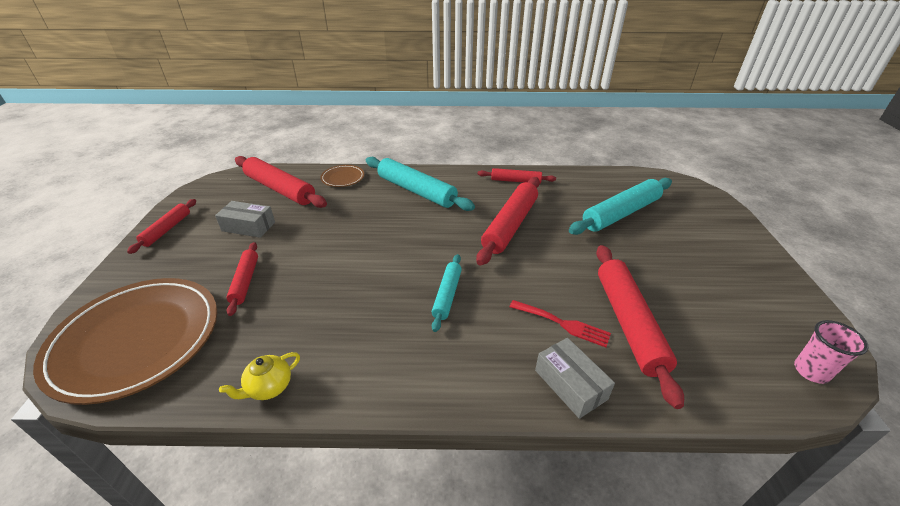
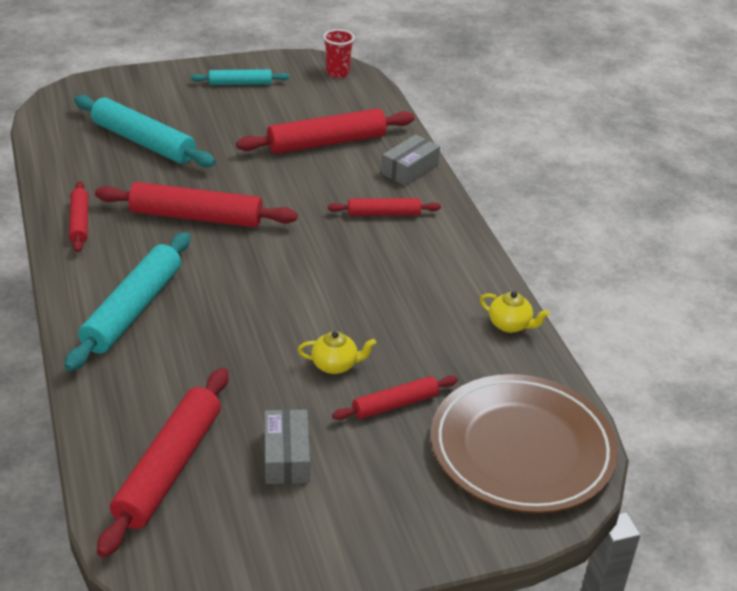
camera: 110 degrees left, 0 degrees up
(167, 229) = (331, 554): red rolling pin -> red rolling pin (384, 213)
(307, 261) = (335, 365): none -> yellow teapot
(343, 178) = (111, 402): brown plate -> none
(447, 295) = (341, 244): turquoise rolling pin -> turquoise rolling pin (240, 83)
(563, 324) = (345, 175): red fork -> none
(811, 371) = (337, 73): pink cup -> red cup

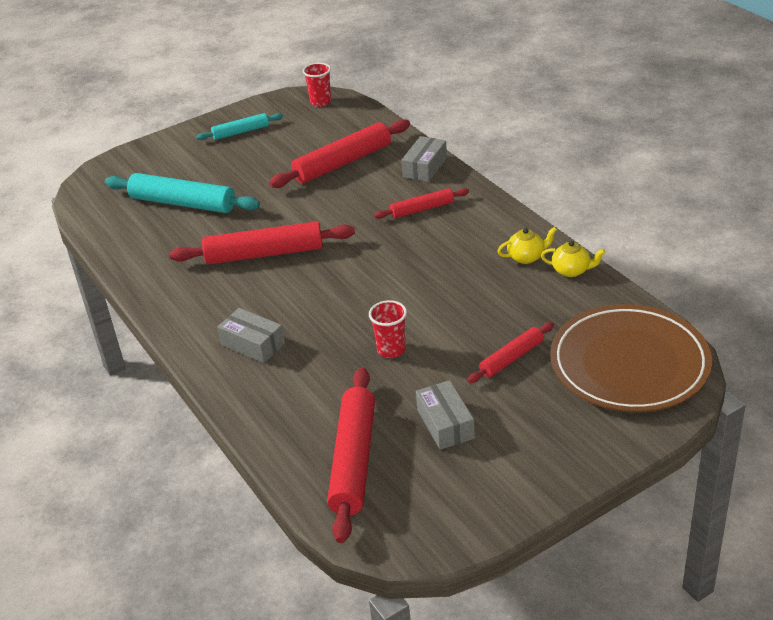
camera: 10 degrees left, 0 degrees up
(80, 222) = (165, 285): red rolling pin -> none
(133, 310) = (253, 344): turquoise rolling pin -> grey box
(272, 357) = (391, 350): none -> red cup
(335, 365) = (446, 341): yellow teapot -> yellow teapot (526, 257)

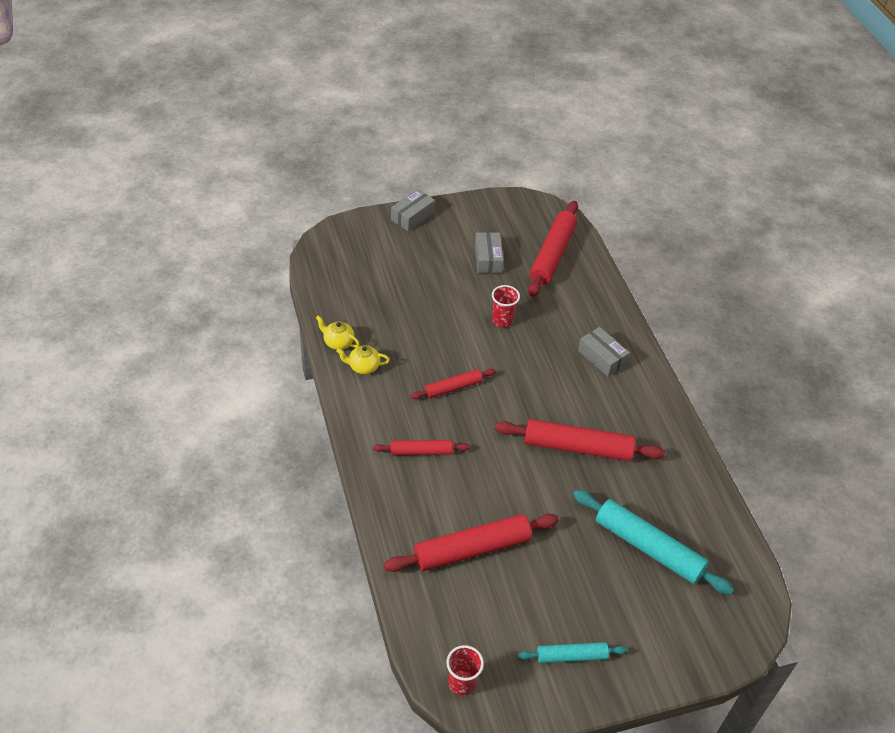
camera: 170 degrees left, 10 degrees up
(425, 167) = (393, 509): grey box -> grey box (412, 216)
(511, 358) = (423, 287): red rolling pin -> red rolling pin (453, 387)
(629, 364) = (351, 260): brown plate -> none

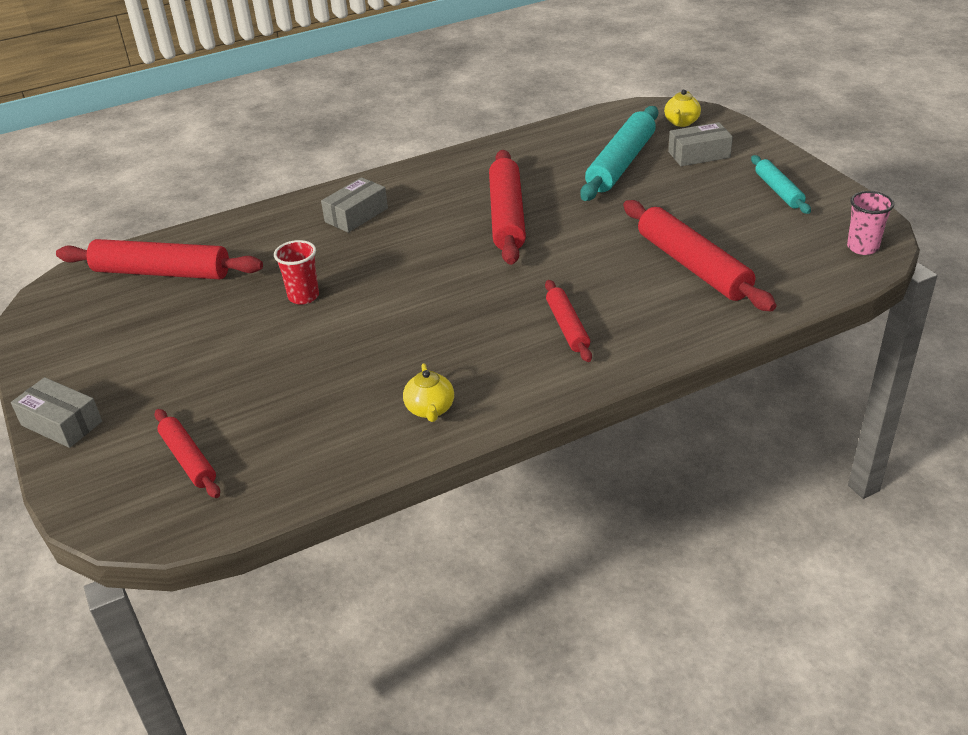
camera: 95 degrees left, 10 degrees down
(338, 342) = (385, 448): yellow teapot -> yellow teapot (681, 122)
(453, 387) = (444, 319): red rolling pin -> red rolling pin (188, 459)
(462, 683) = (862, 247): red cup -> pink cup
(488, 259) = (172, 327): grey box -> grey box (699, 154)

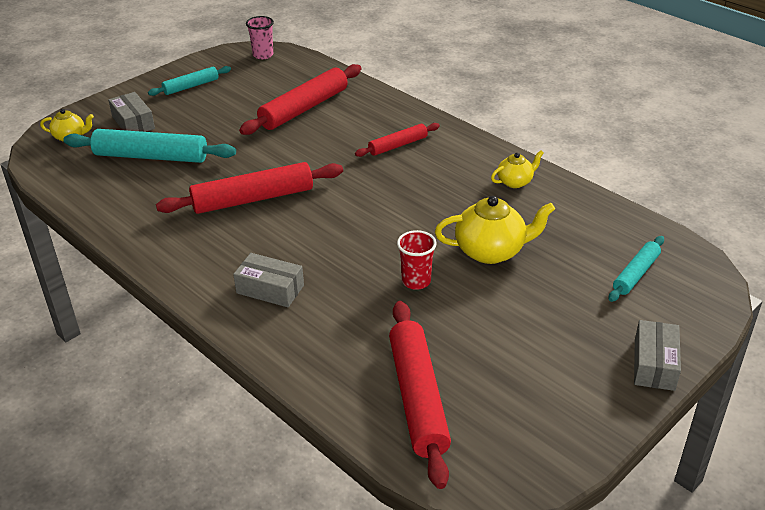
camera: 110 degrees left, 0 degrees up
(188, 459) = (636, 274): red rolling pin -> turquoise rolling pin
(312, 356) = (491, 251): none -> yellow teapot

